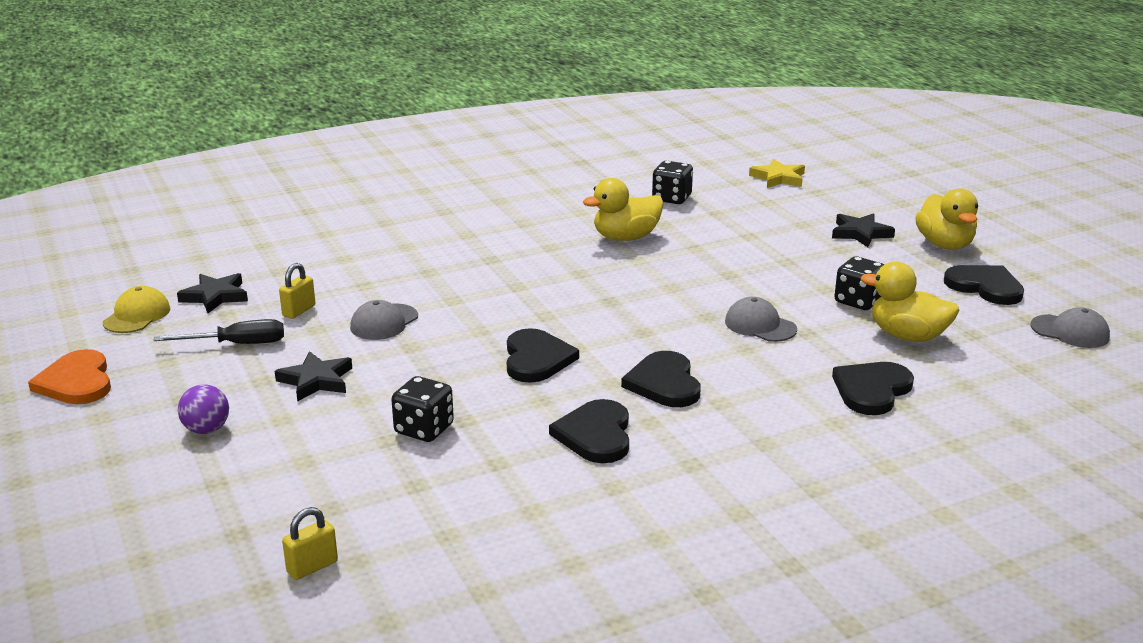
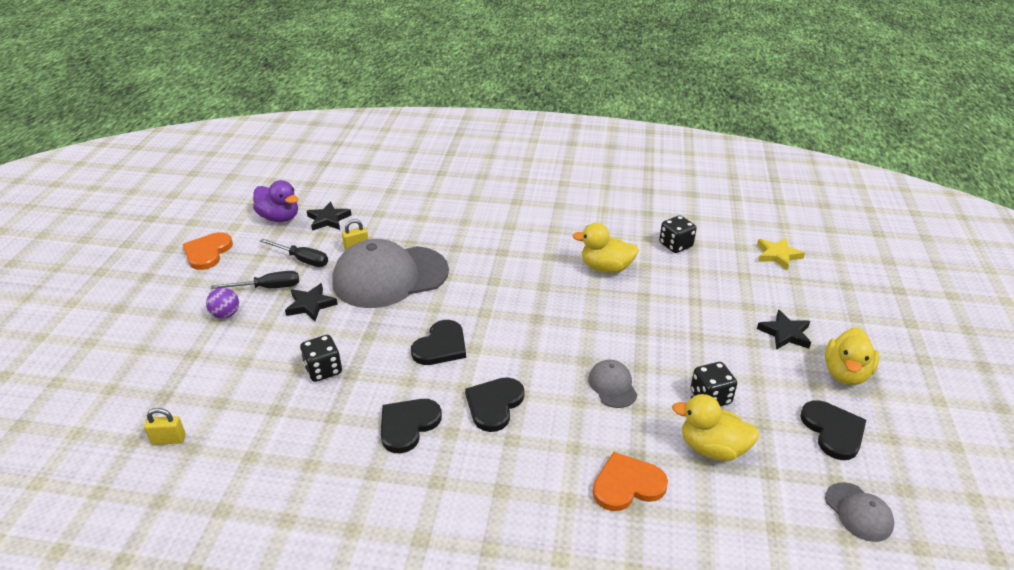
camera: 35 degrees right, 10 degrees up
(137, 315) = (279, 218): yellow cap -> purple duck
(229, 385) = (268, 288): none -> black screwdriver
(384, 322) = (390, 277): grey cap -> grey cap, size x2.30
(871, 390) = (627, 484): black heart -> orange heart
(907, 336) = (712, 448): yellow duck -> yellow duck turned 45 degrees counterclockwise

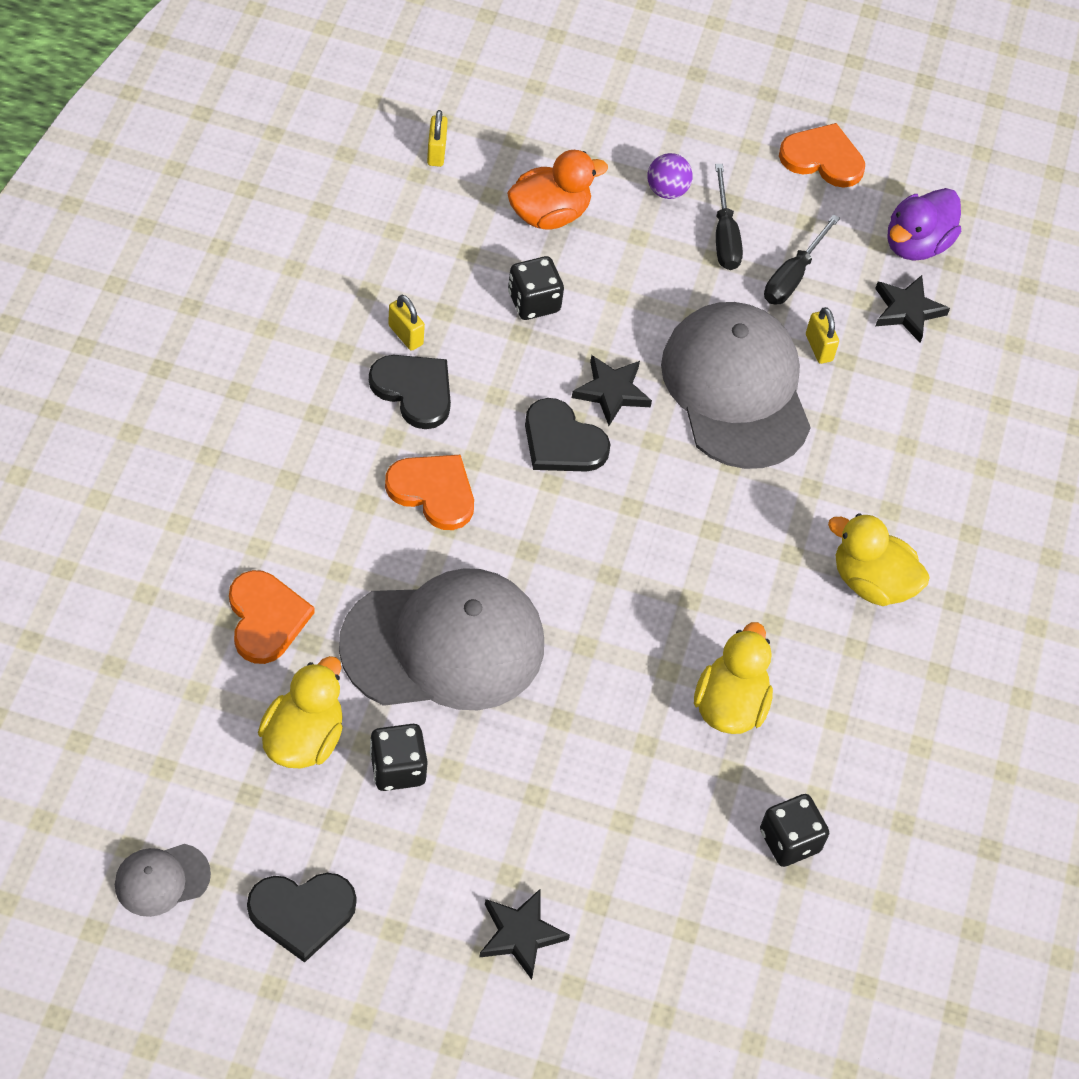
camera: 90 degrees right, 20 degrees up
(241, 369) = (549, 214): none -> orange duck
(310, 305) = (677, 287): black star -> black star (612, 392)
(356, 436) = (405, 335): none -> yellow padlock
(494, 404) = (433, 491): black heart -> orange heart
(612, 386) = (444, 645): grey cap -> grey cap, size x2.30
(777, 255) = (741, 1015): yellow star -> none
(845, 373) = (413, 988): yellow duck -> yellow duck (871, 582)

